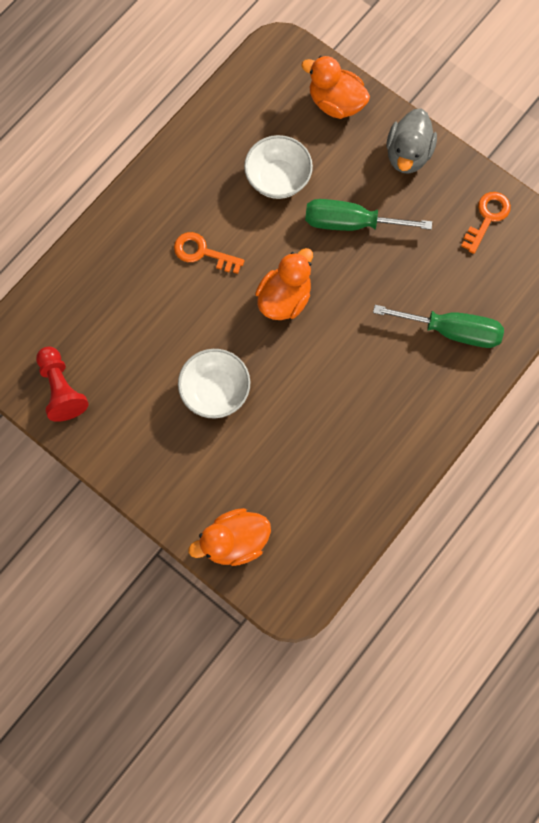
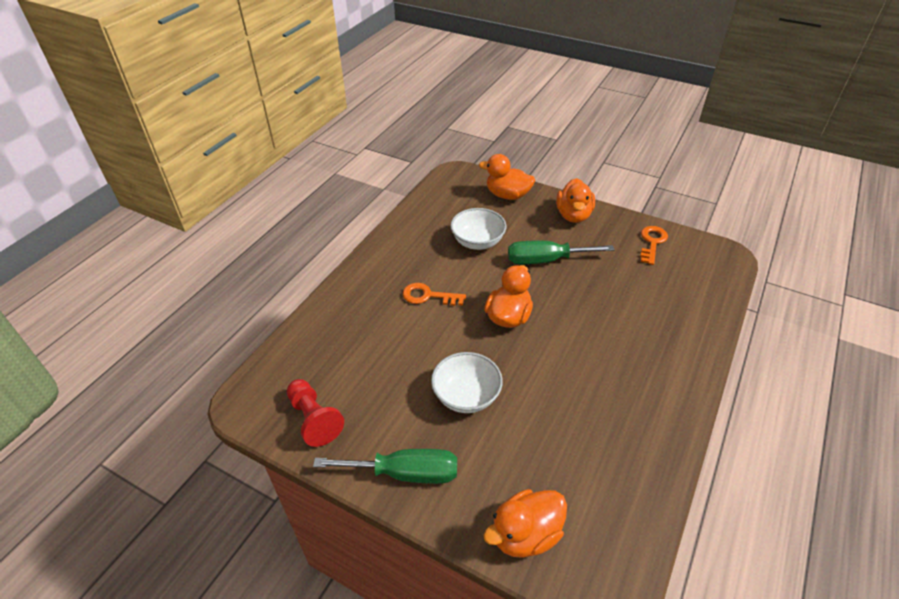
camera: 10 degrees left, 30 degrees down
(408, 154) = (573, 215): grey duck -> orange duck
(452, 331) = (661, 318): green screwdriver -> green screwdriver (405, 473)

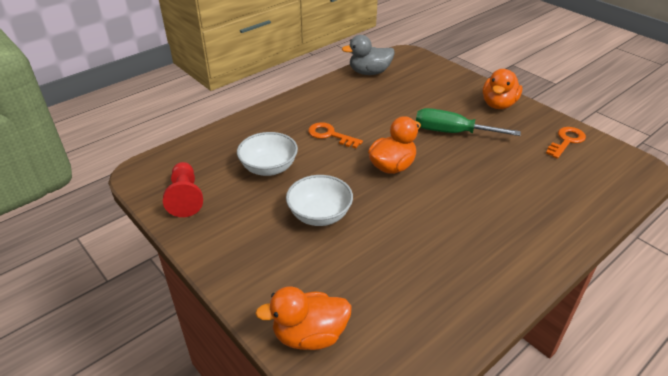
camera: 20 degrees right, 5 degrees down
(405, 473) = (234, 256): green screwdriver -> none
(429, 206) = (369, 72): none -> grey duck
(477, 242) = (397, 106): white bowl -> white bowl (269, 168)
(507, 195) = (444, 78): orange duck -> none

